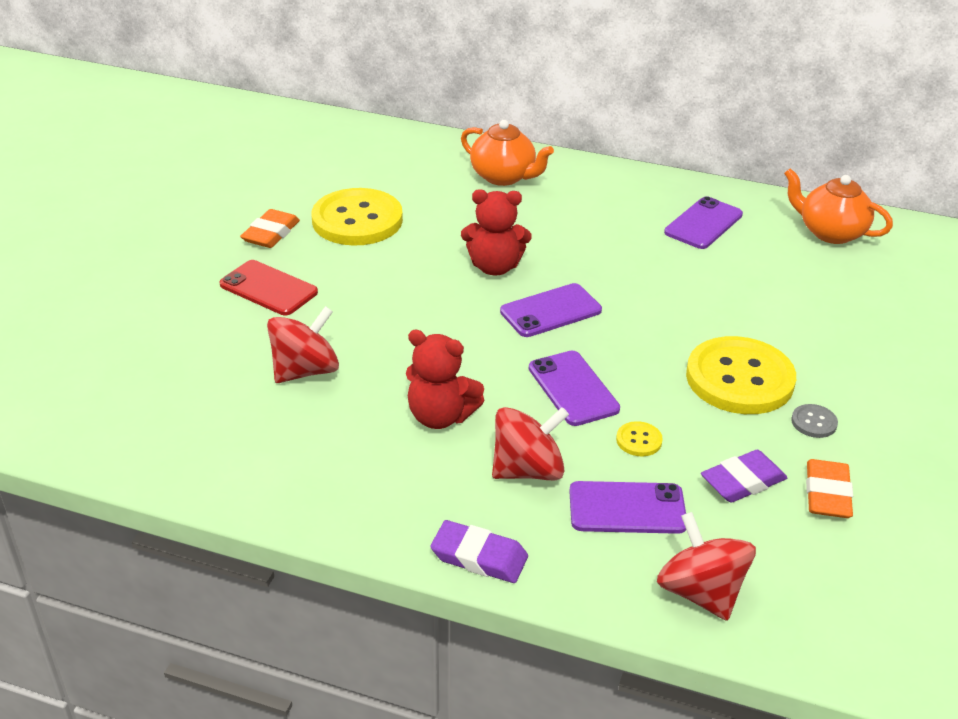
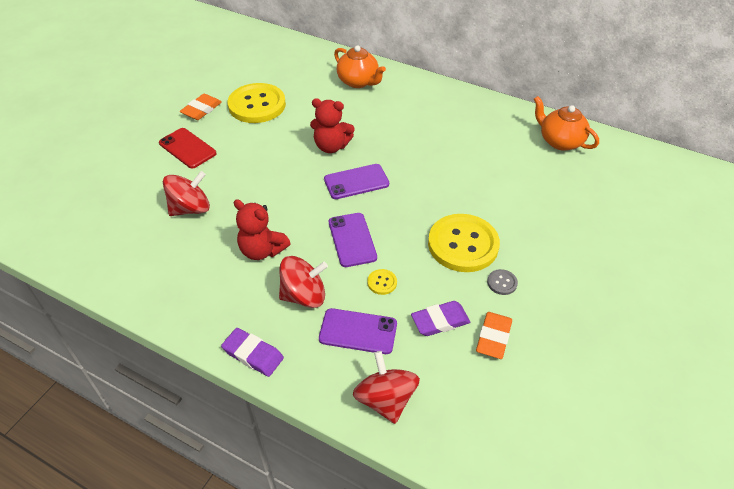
camera: 10 degrees right, 10 degrees up
(703, 224) = (477, 127): purple phone -> none

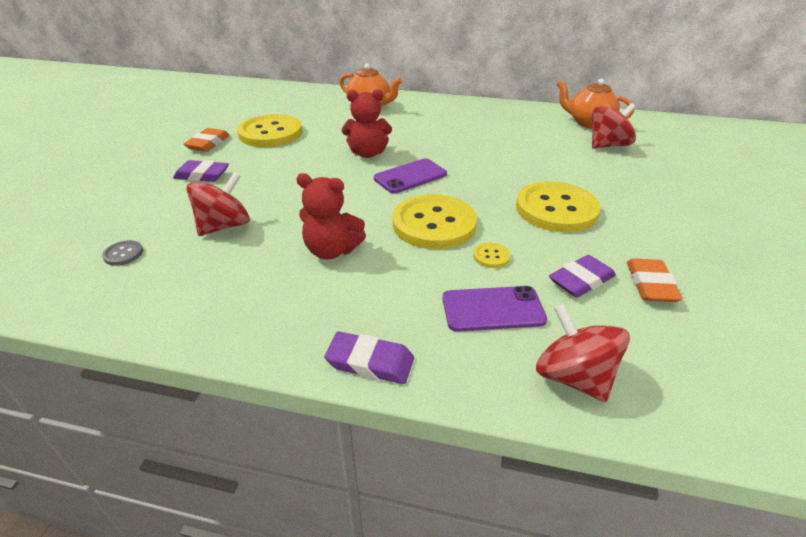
camera: 15 degrees left, 10 degrees down
(187, 148) = (202, 175): red phone -> purple eraser
(304, 295) = (405, 285): red spinning top -> red spinning top (607, 145)
(352, 240) = (434, 224): purple phone -> yellow button
(502, 283) = (620, 234): grey button -> grey button (123, 254)

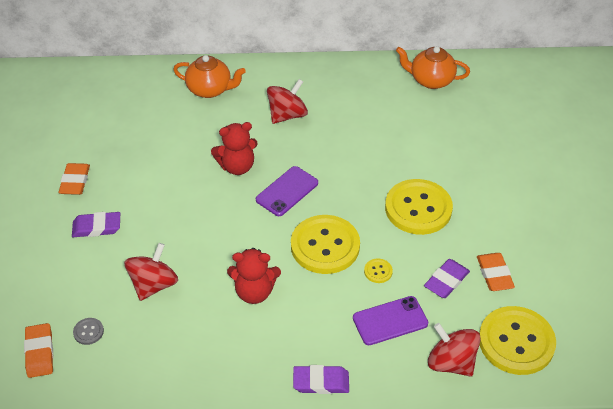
camera: 15 degrees left, 10 degrees up
(56, 263) = (40, 352): none -> orange eraser
(270, 133) = (129, 153): yellow button -> yellow button (516, 342)
(607, 145) = (451, 113): red spinning top -> red spinning top (287, 115)

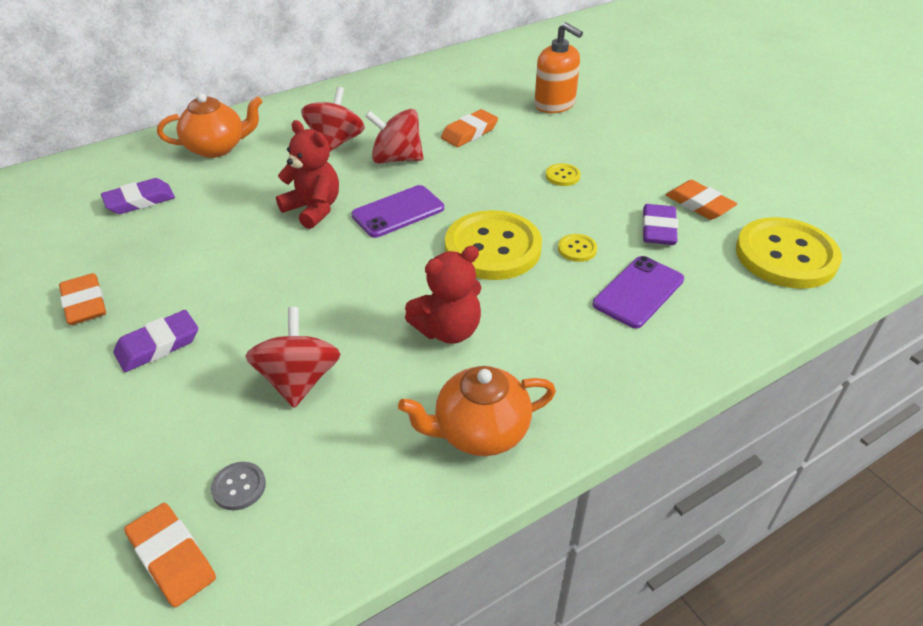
camera: 30 degrees left, 5 degrees down
(237, 166) = (313, 209): red teddy bear -> red teddy bear turned 90 degrees counterclockwise
(287, 191) = (398, 212): purple phone -> purple phone turned 45 degrees clockwise
(321, 382) = (623, 394): purple eraser -> purple eraser (140, 200)
(383, 143) = (469, 132): none -> orange eraser
(418, 208) = (562, 176): yellow button -> yellow button, size x0.40
(430, 80) = (469, 69): orange teapot -> orange teapot (480, 431)
(451, 362) = (744, 304): red spinning top -> red spinning top (396, 159)
(467, 141) = (555, 104): none -> orange soap dispenser

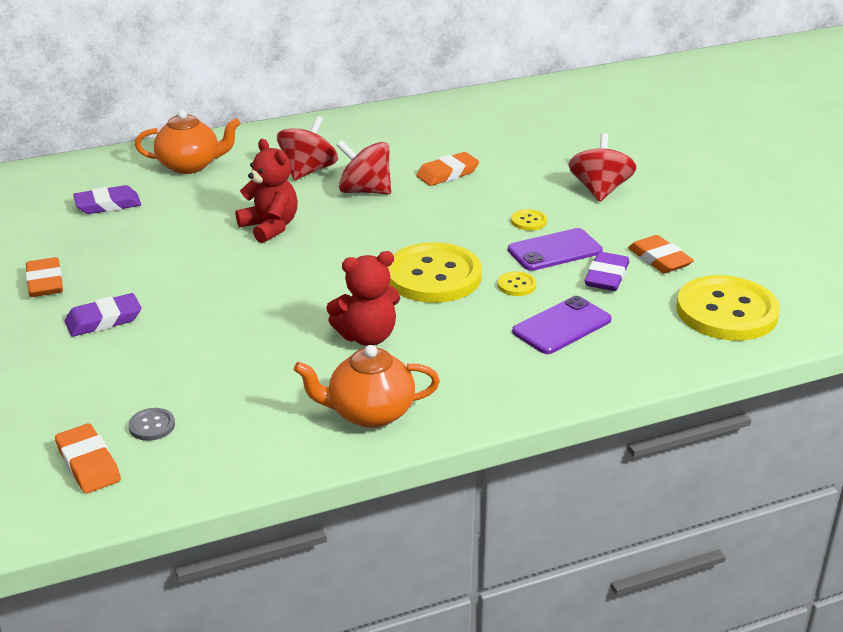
camera: 10 degrees right, 10 degrees down
(299, 380) = (221, 359): red spinning top -> red spinning top (600, 190)
(398, 212) = (351, 237): purple phone -> purple phone (554, 250)
(555, 104) = (548, 154): orange soap dispenser -> none

